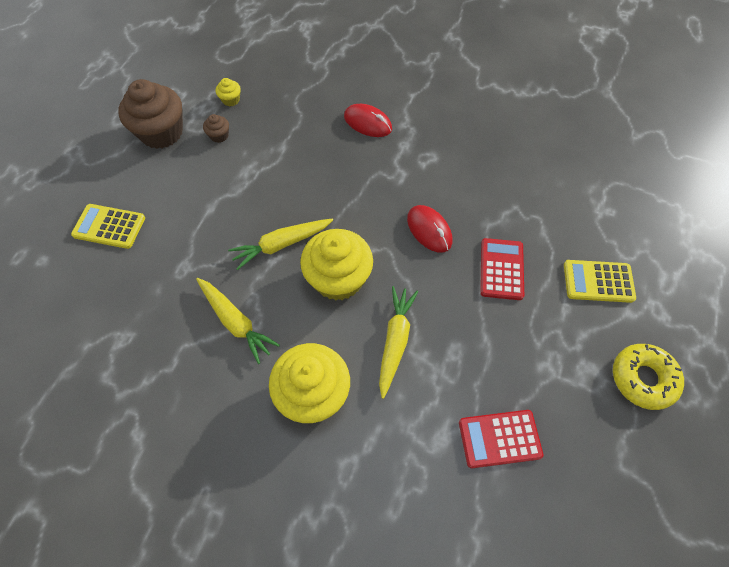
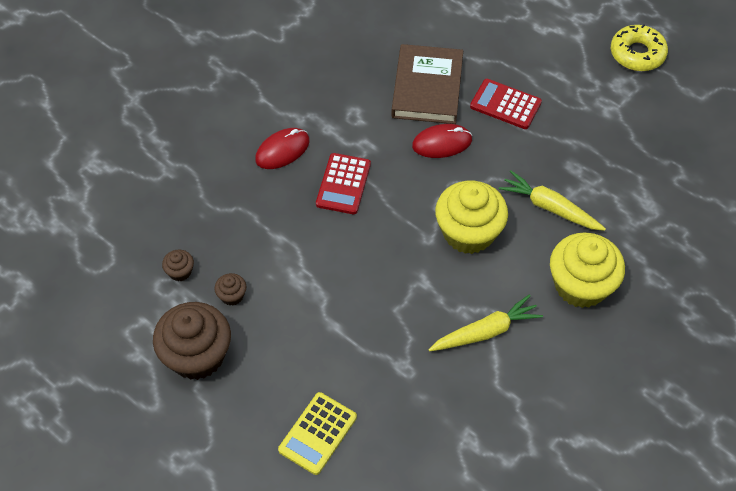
camera: 70 degrees left, 5 degrees down
(231, 100) = (180, 272): yellow cupcake -> brown cupcake
(281, 245) = (410, 271): yellow carrot -> none
(486, 201) = (427, 88): none -> brown book
(499, 438) = (659, 164): red calculator -> red calculator (343, 184)
(598, 281) = (542, 43): yellow calculator -> none

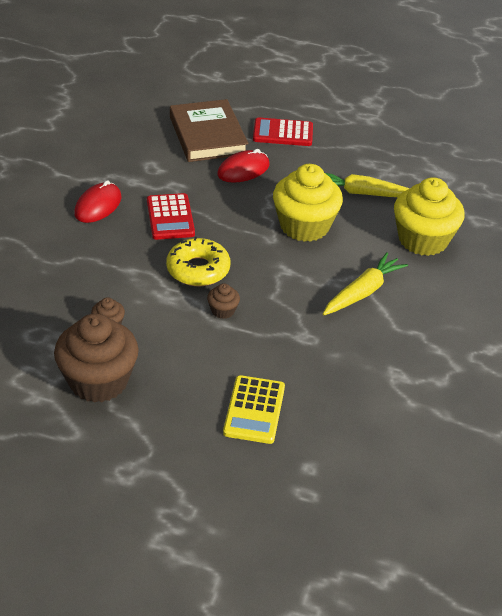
camera: 25 degrees left, 15 degrees down
(180, 272) = (45, 319): brown cupcake -> brown cupcake (223, 311)
(637, 54) = (371, 80): yellow donut -> yellow donut (198, 269)

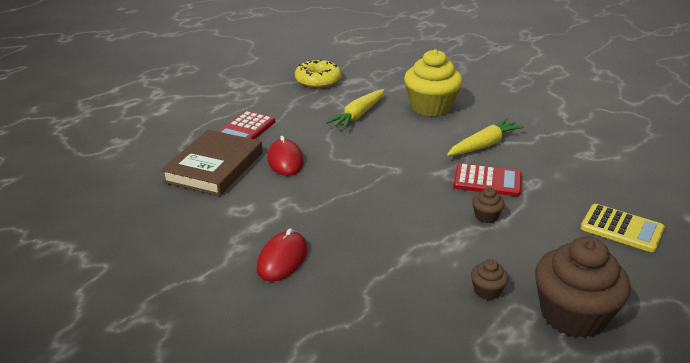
camera: 65 degrees left, 10 degrees down
(98, 206) = (282, 259): red mouse -> red mouse turned 60 degrees clockwise
(170, 217) = (332, 216): red calculator -> red calculator (487, 181)
(198, 269) = (421, 217): yellow donut -> yellow donut (318, 80)
(207, 135) = (214, 167): brown book -> brown book turned 75 degrees counterclockwise
(304, 226) = (386, 150): yellow cupcake -> none
(363, 292) = (484, 145): yellow carrot -> yellow carrot turned 75 degrees clockwise

